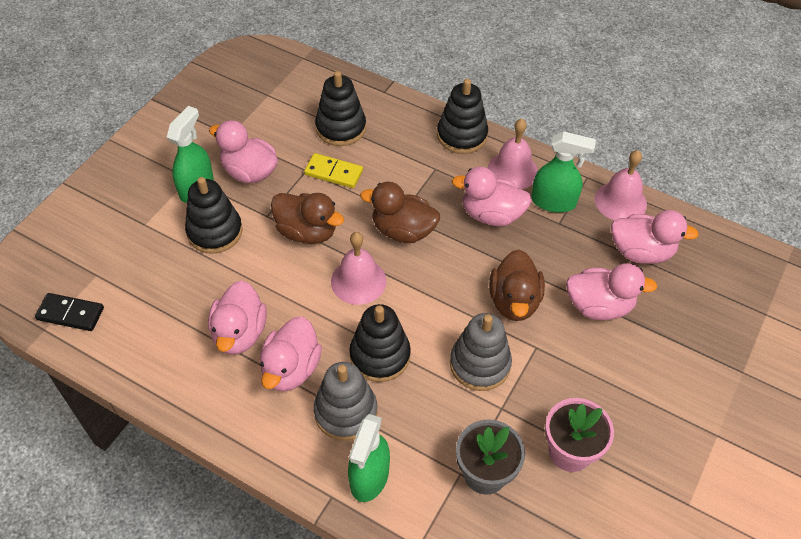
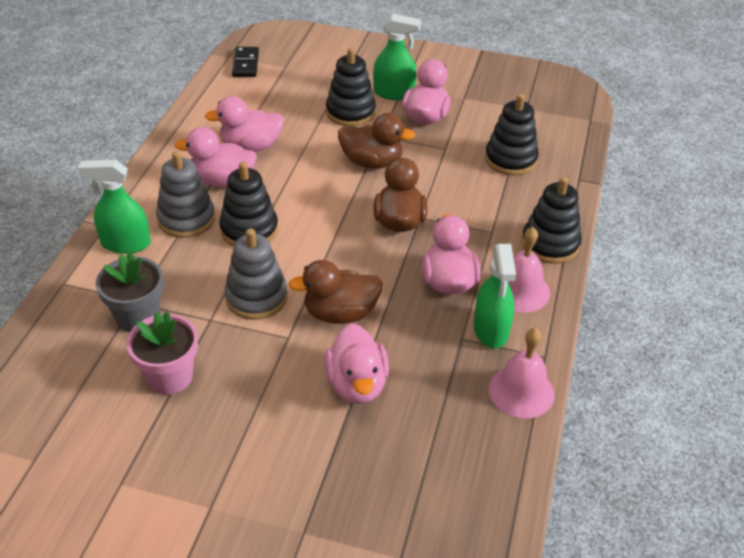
camera: 75 degrees right, 10 degrees down
(307, 232) = (372, 162): brown duck -> brown duck turned 90 degrees counterclockwise
(333, 172) = (450, 165): yellow domino -> none
(358, 281) = (328, 203): pink bell -> none
(641, 252) = (450, 417): pink duck -> none

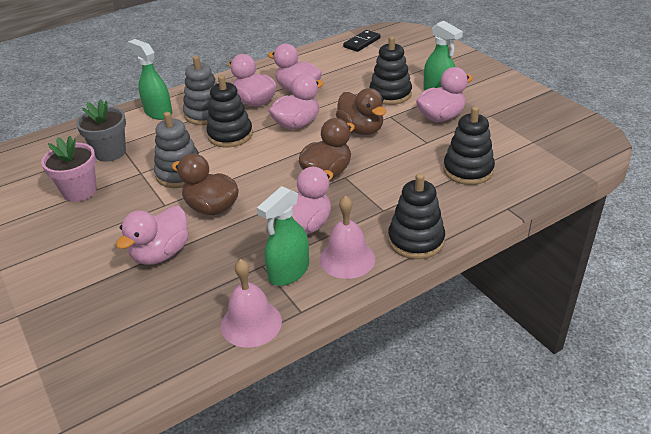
camera: 45 degrees right, 5 degrees down
(302, 185) = (296, 124): none -> pink duck

